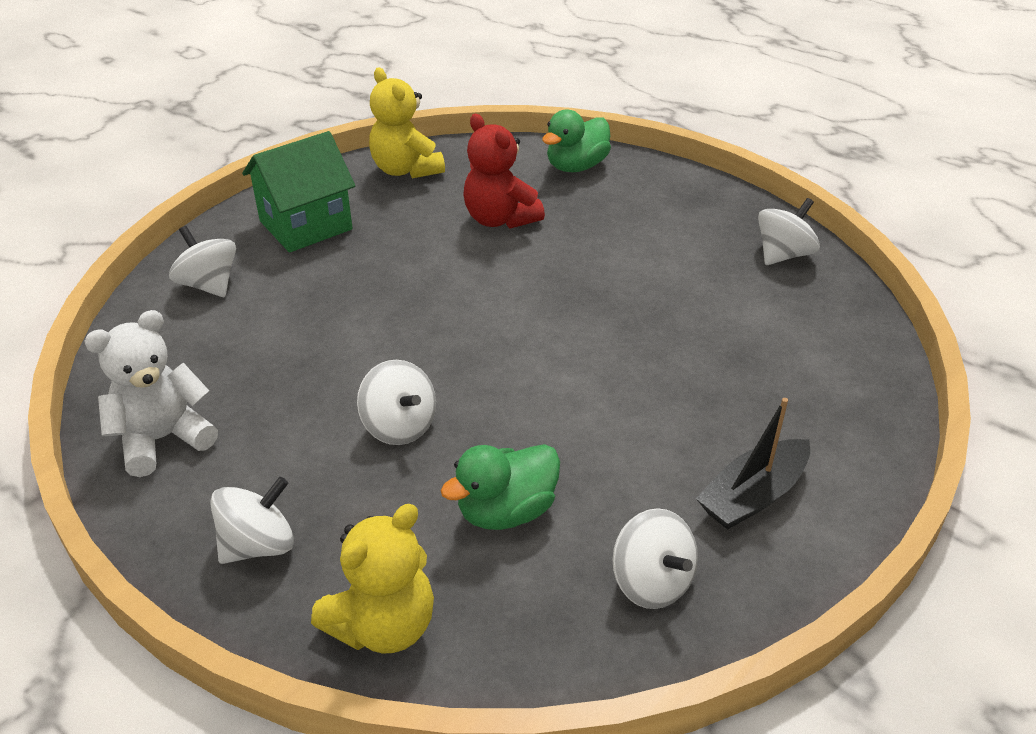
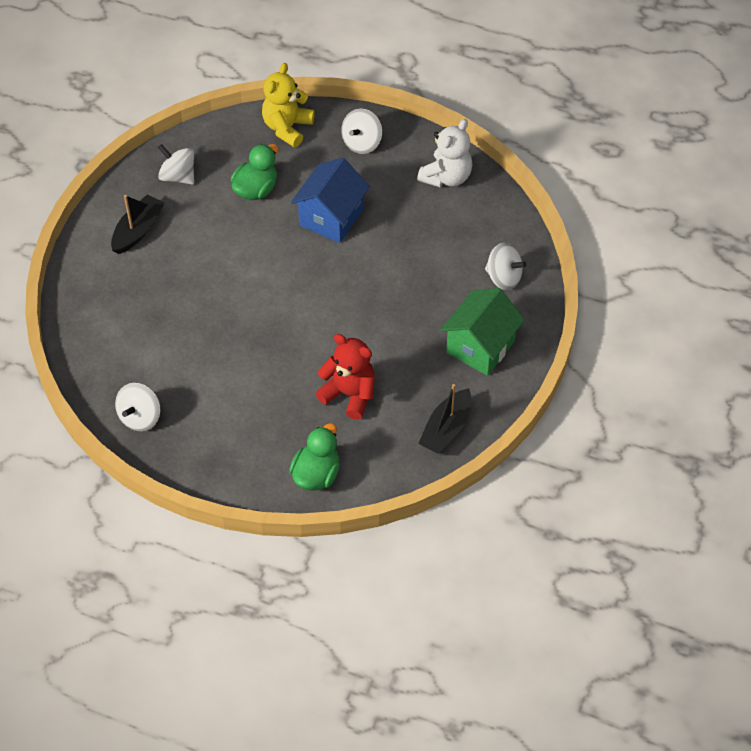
camera: 160 degrees right, 15 degrees up
(399, 426) = (331, 217): white spinning top -> blue house
(406, 169) = (446, 429): yellow teddy bear -> black boat

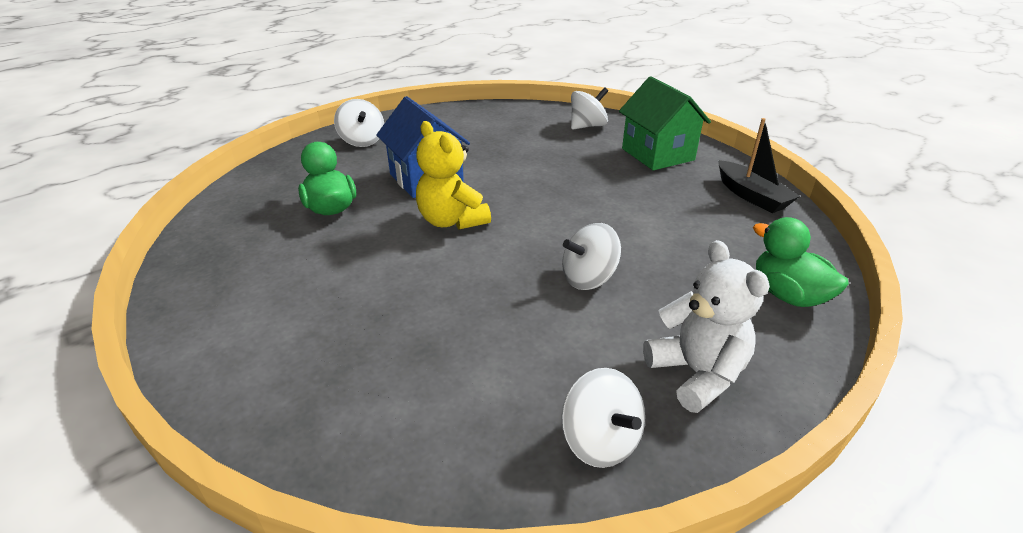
camera: 60 degrees left, 20 degrees down
(138, 230) = (261, 315): black boat -> none
(178, 176) = (232, 253): white spinning top -> white spinning top (588, 278)
(287, 127) = (284, 169): yellow teddy bear -> yellow teddy bear (452, 221)
(349, 394) = (672, 236): red teddy bear -> none
(446, 177) = (452, 119): white teddy bear -> white teddy bear (697, 374)

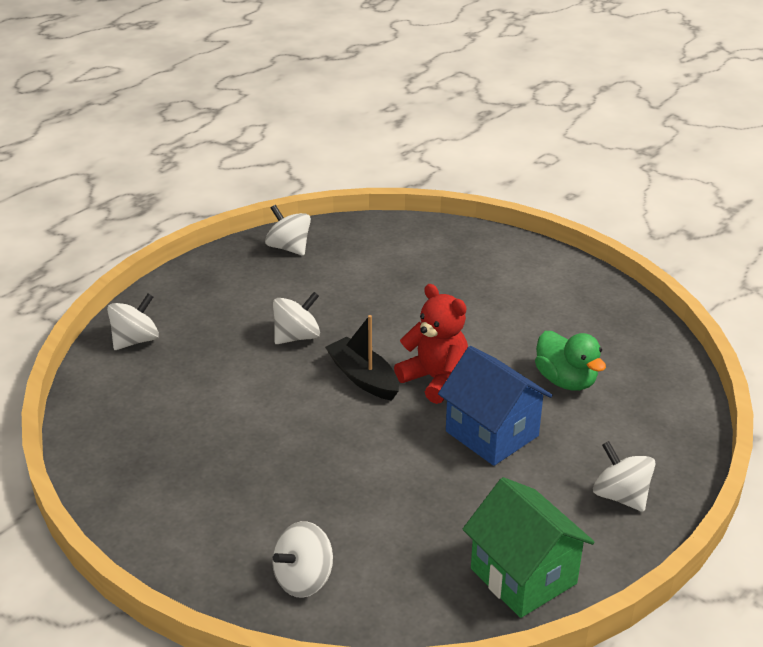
camera: 170 degrees right, 0 degrees up
(452, 221) = (435, 379): yellow teddy bear -> red teddy bear
(657, 154) = (205, 517): green house -> green house (523, 576)
(697, 374) = (226, 282): white teddy bear -> none
(751, 196) = (111, 451): black boat -> black boat (363, 378)
(788, 295) = (136, 340): green duck -> white spinning top

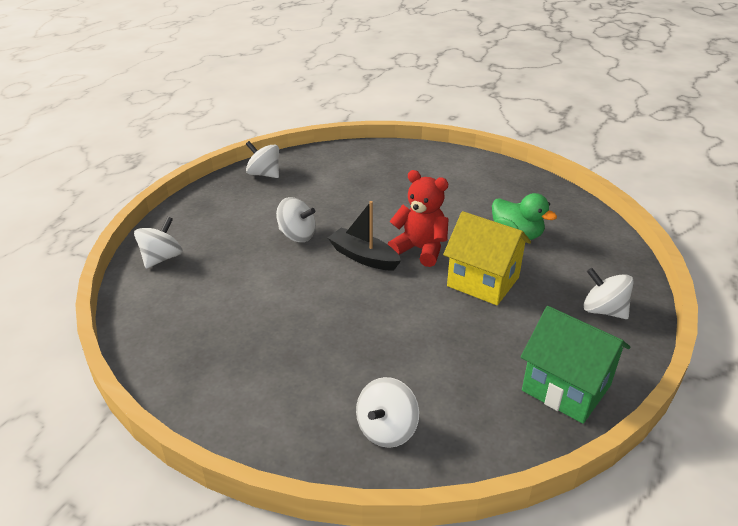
camera: 15 degrees left, 0 degrees up
(297, 336) = (297, 235): white spinning top -> white spinning top turned 75 degrees clockwise
(492, 433) = (483, 282): blue house -> yellow house

